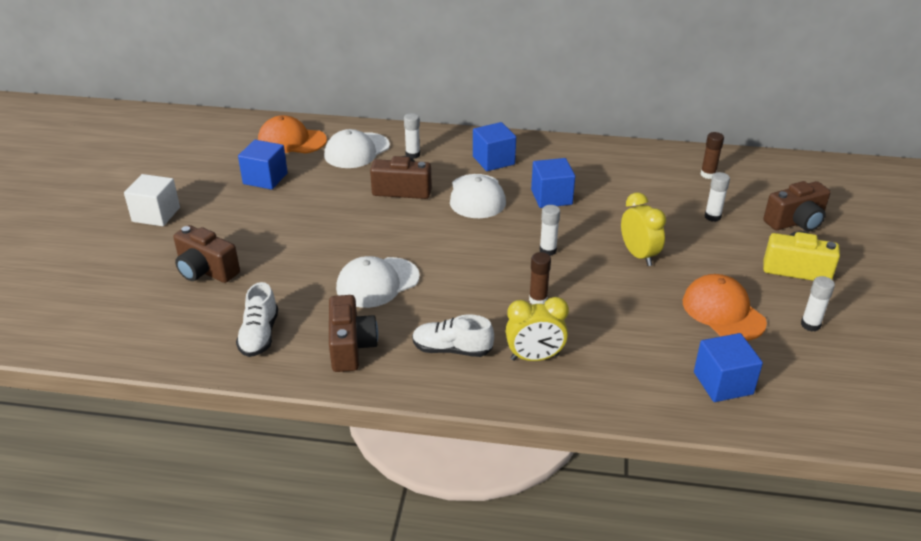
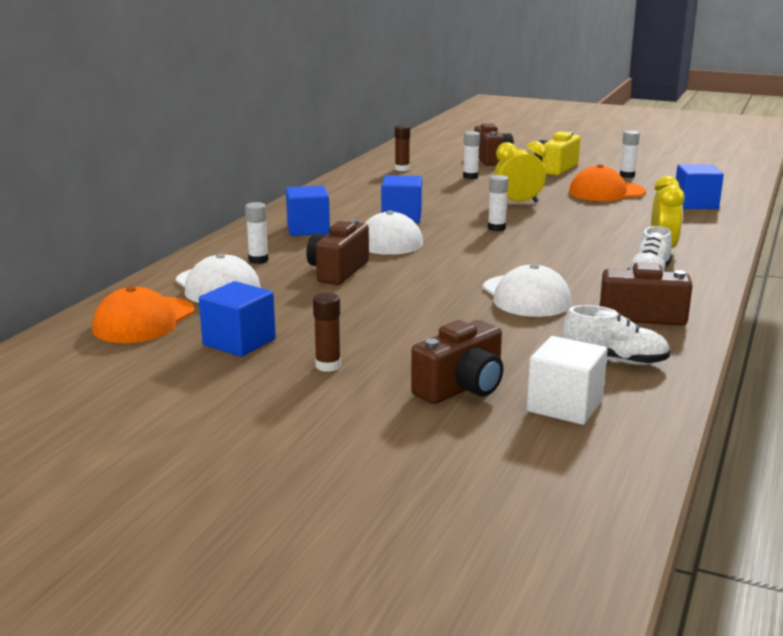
camera: 75 degrees left, 15 degrees down
(156, 214) = (280, 424): white cube -> white cube (564, 406)
(538, 300) = (576, 240): brown glue stick -> brown glue stick (328, 366)

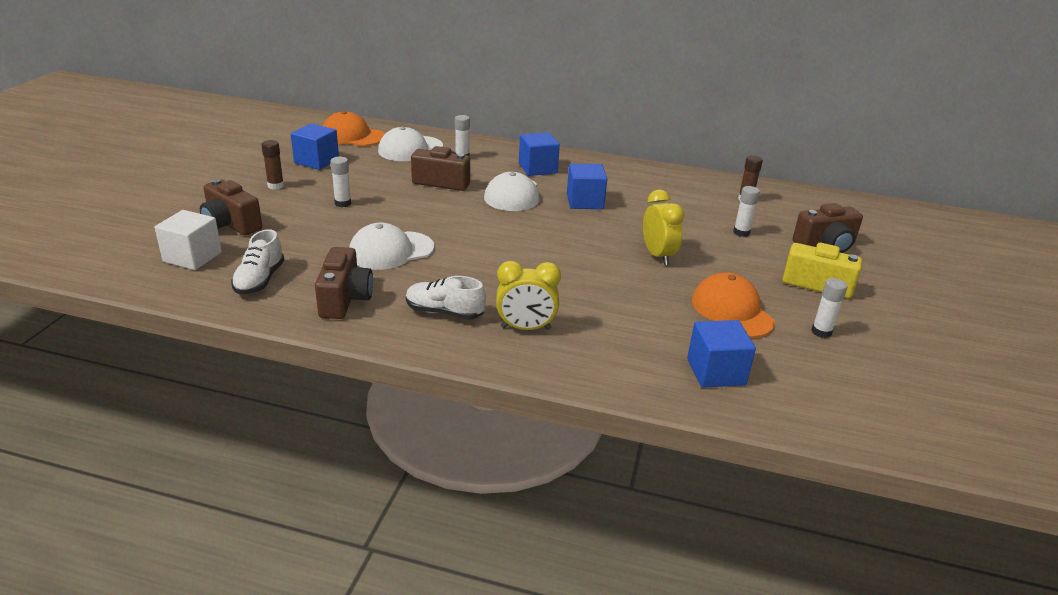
camera: 80 degrees right, 10 degrees up
(496, 228) = (567, 243): white glue stick -> white glue stick (343, 203)

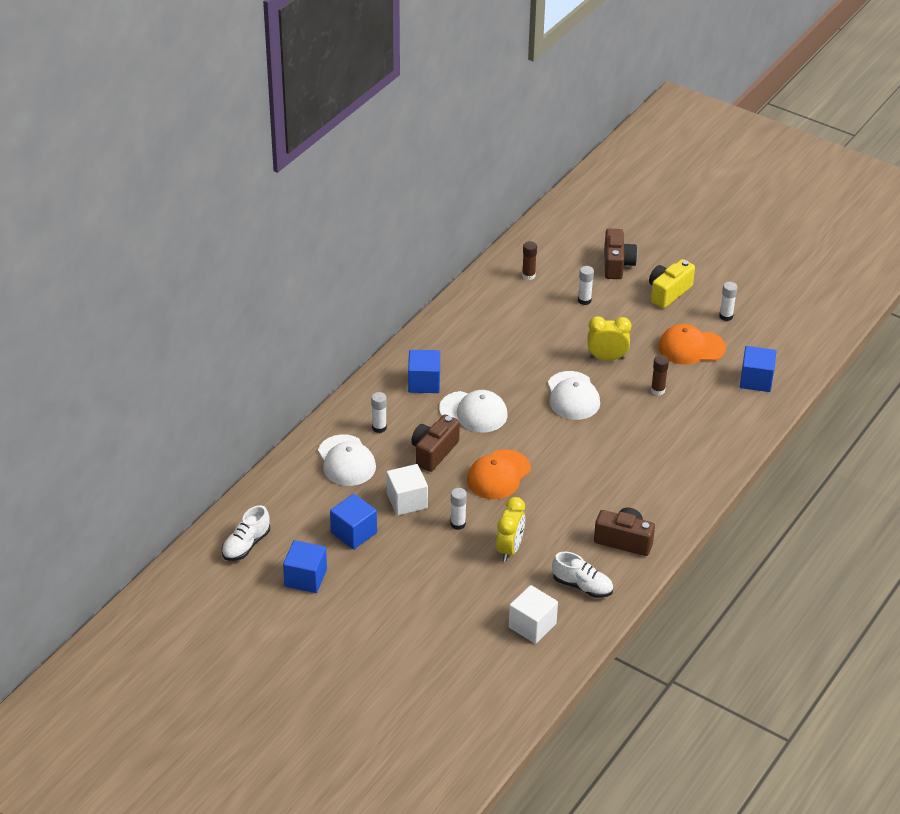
camera: 70 degrees left, 10 degrees up
(231, 224) = (478, 600): brown camera -> none
(275, 186) = (404, 566): brown glue stick -> brown glue stick (657, 390)
(352, 136) = (295, 499): orange cap -> orange cap (498, 475)
(367, 178) = (407, 501): none -> white cube
(391, 251) = (556, 505): white cap -> white cap (572, 396)
(444, 312) = (656, 490): white shoe -> white shoe (246, 545)
(526, 328) = (686, 453): yellow clock -> yellow clock (509, 549)
(585, 201) = (502, 371): blue cube -> blue cube (305, 578)

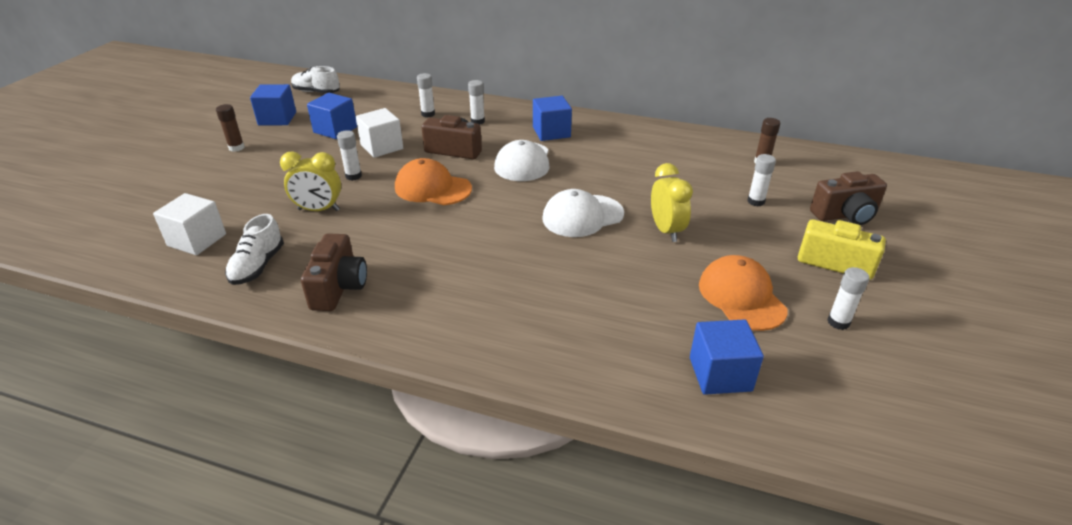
camera: 75 degrees right, 5 degrees down
(346, 461) = (428, 114): white cap -> white glue stick
(657, 390) = (633, 278): brown glue stick -> brown glue stick (236, 148)

